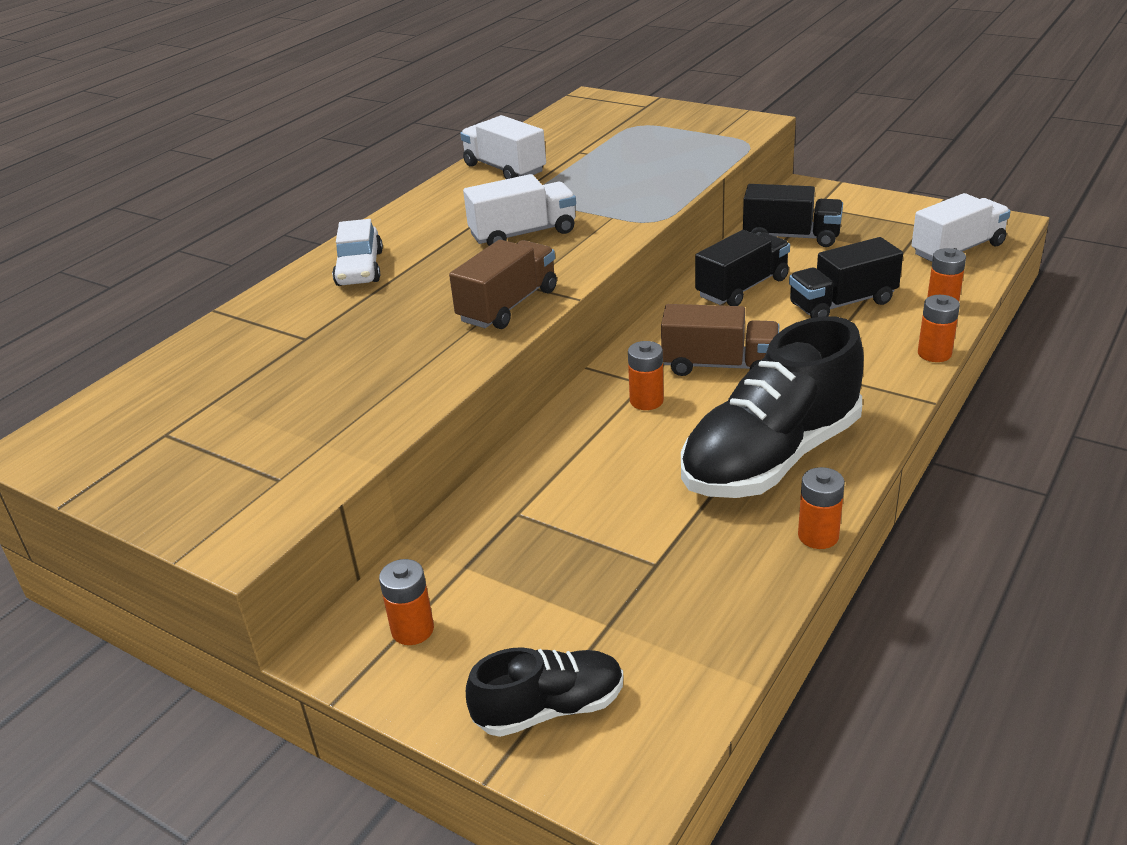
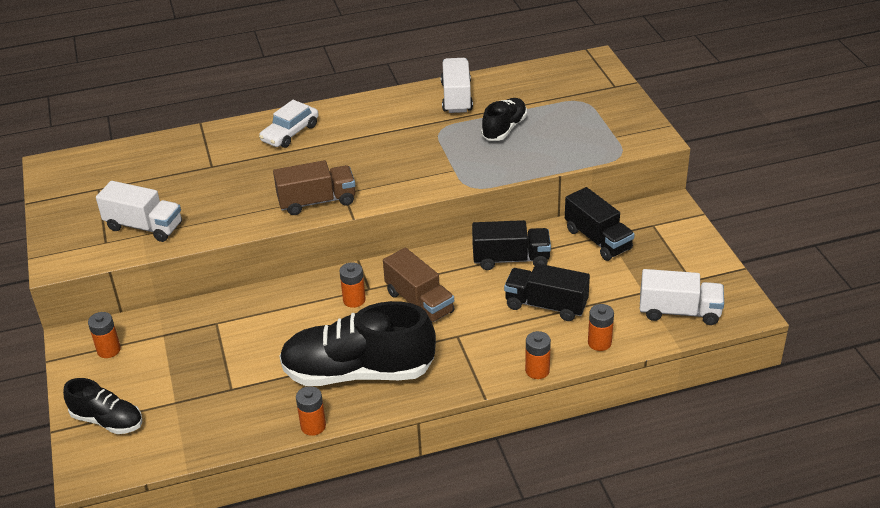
camera: 40 degrees right, 5 degrees up
(523, 234) = (394, 155): white truck -> white truck (144, 226)
(601, 170) = (504, 129): none -> black shoe

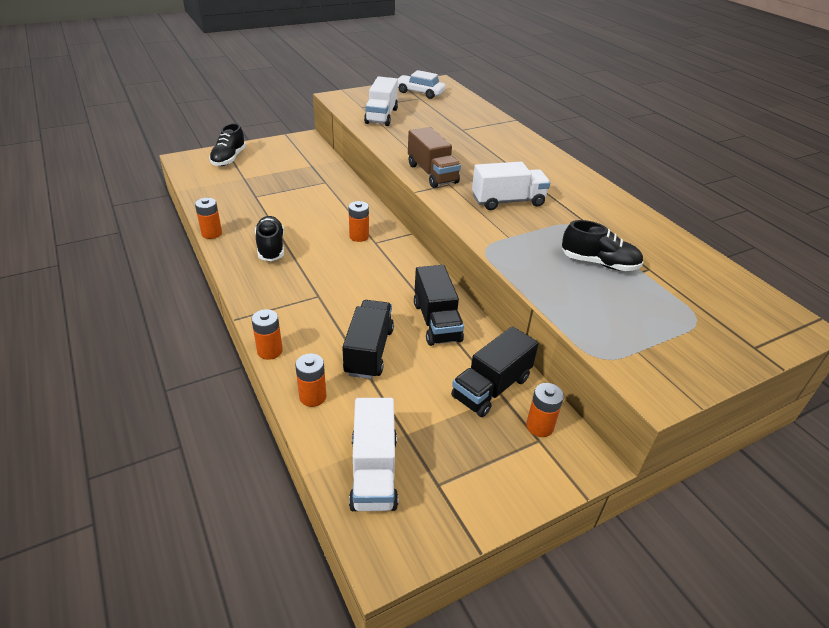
camera: 75 degrees right, 0 degrees up
(109, 350) = (295, 150): orange battery -> orange battery (539, 426)
(290, 133) = (522, 153): white car -> white car (419, 92)
(358, 372) = (271, 247): black shoe -> black shoe, size x0.53
(419, 302) = (361, 270): brown truck -> none
(456, 97) = (636, 229): white truck -> white truck (508, 201)

